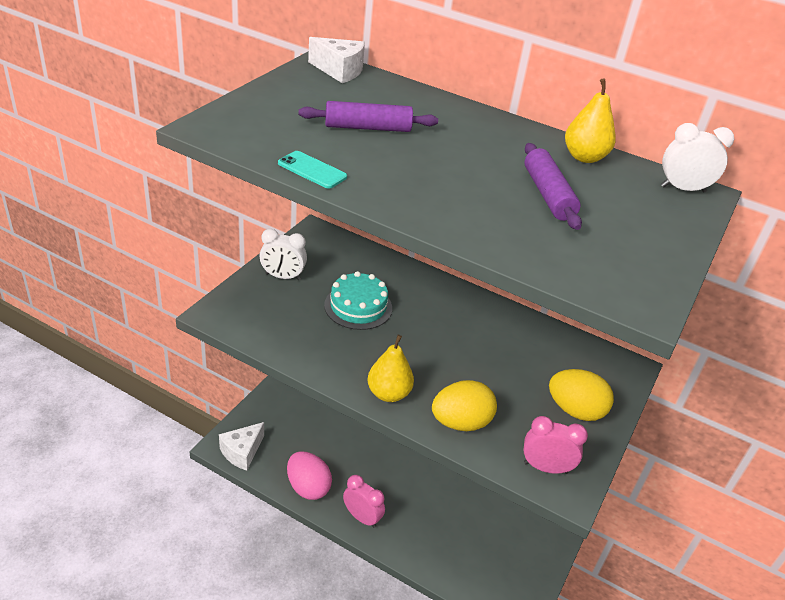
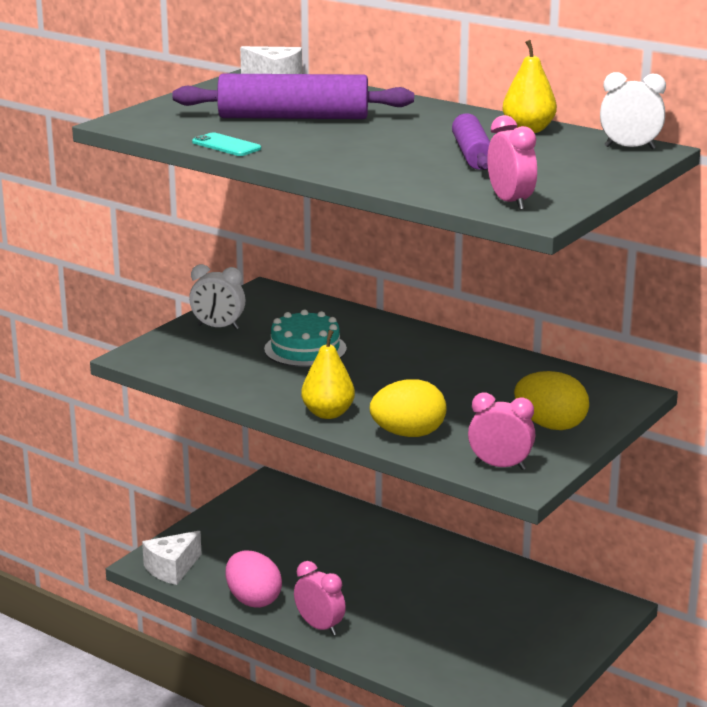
camera: 10 degrees right, 15 degrees down
(367, 128) = (293, 117): purple rolling pin -> purple rolling pin, size x1.61
(611, 279) = (510, 202): none -> pink clock

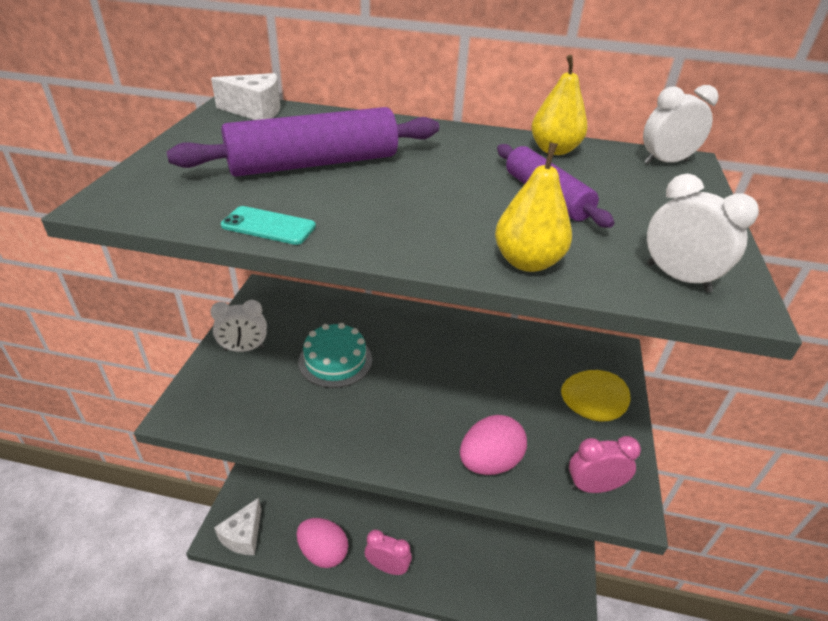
camera: 25 degrees left, 15 degrees up
(328, 413) = (403, 452): yellow pear -> yellow pear (527, 262)
(408, 434) = (489, 462): yellow egg -> pink egg
(510, 202) = (678, 277): pink clock -> white clock

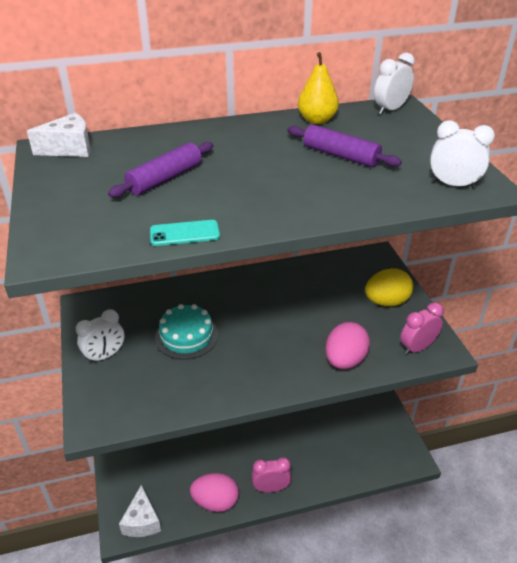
camera: 25 degrees left, 0 degrees up
(314, 164) = (165, 179): purple rolling pin -> purple rolling pin, size x0.62
(527, 262) = (367, 203): yellow pear -> none

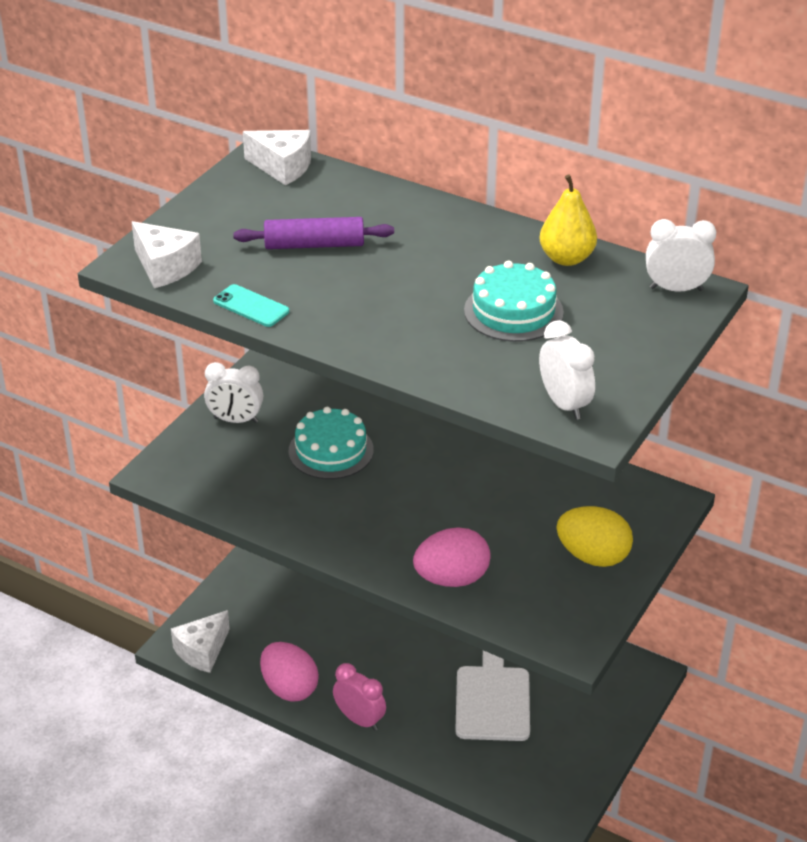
camera: 45 degrees right, 0 degrees up
(78, 243) = (165, 267): none -> white cheese
(317, 425) = (492, 699): none -> white cutting board
(340, 155) = (513, 311): purple rolling pin -> turquoise cake
(417, 348) = (548, 621): pink clock -> none

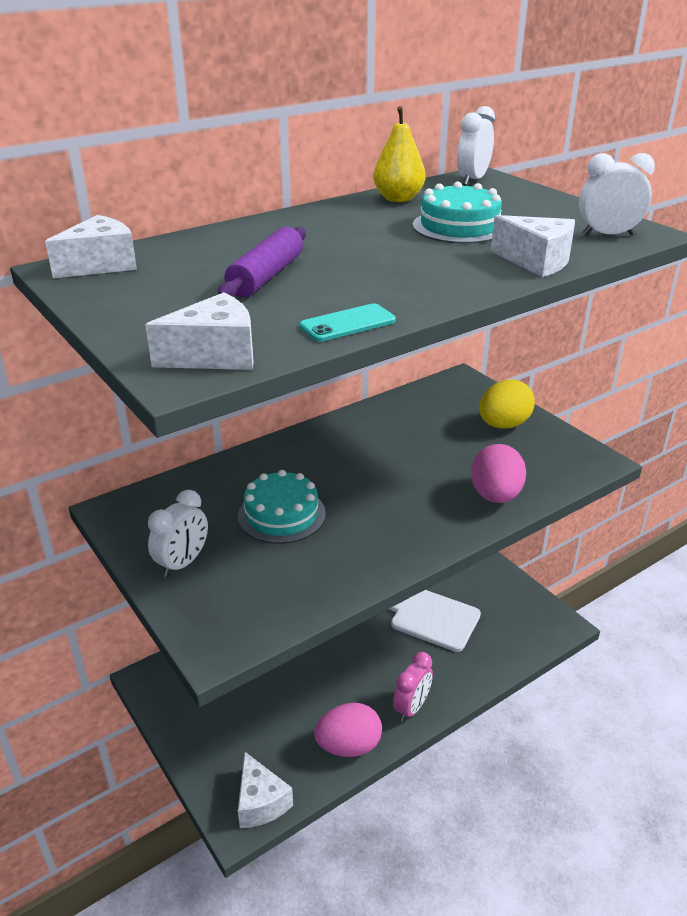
camera: 65 degrees left, 5 degrees down
(360, 720) = (411, 707): pink clock -> pink clock turned 150 degrees clockwise
(453, 372) = (536, 261): none -> white cheese

